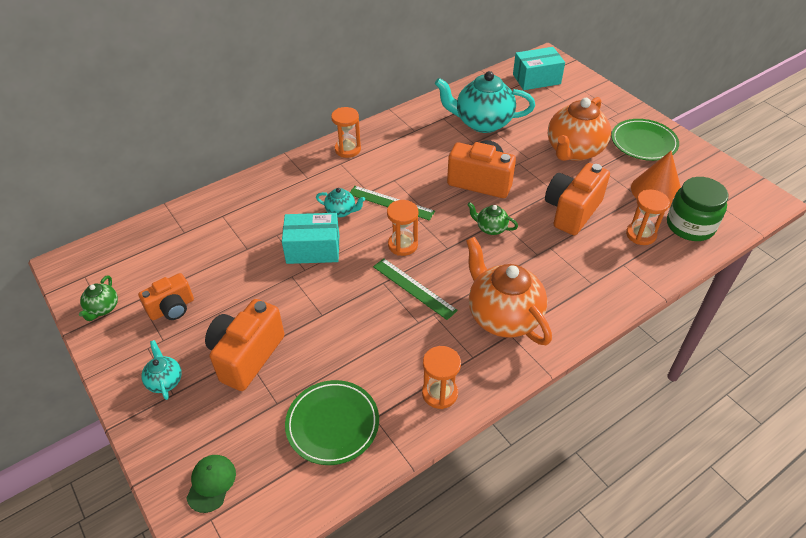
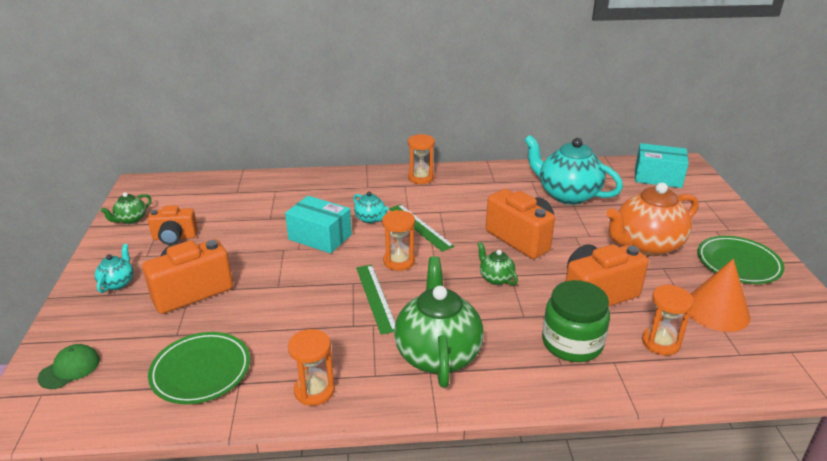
camera: 30 degrees right, 15 degrees down
(503, 316) = (438, 354): orange teapot -> green teapot
(690, 226) = (732, 357): green jar -> green jar (572, 343)

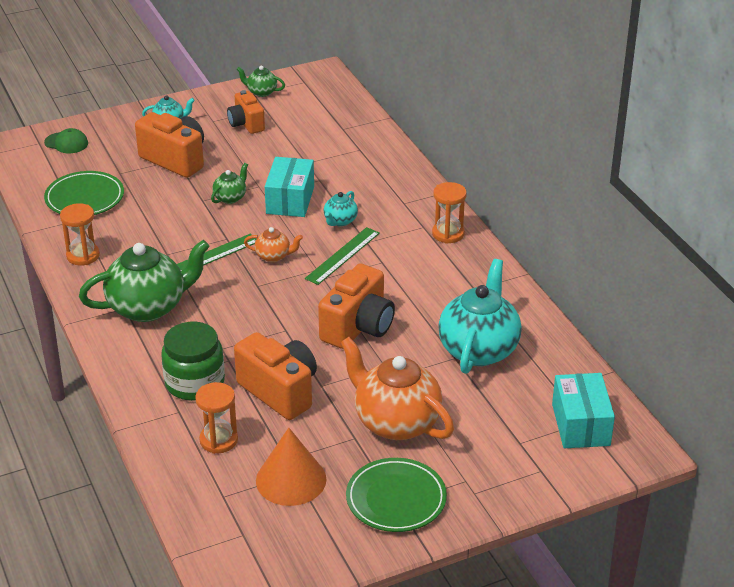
camera: 70 degrees right, 5 degrees up
(399, 261) = (273, 256): orange hourglass -> orange teapot
(496, 278) = (275, 321): green teapot -> green teapot (230, 198)

